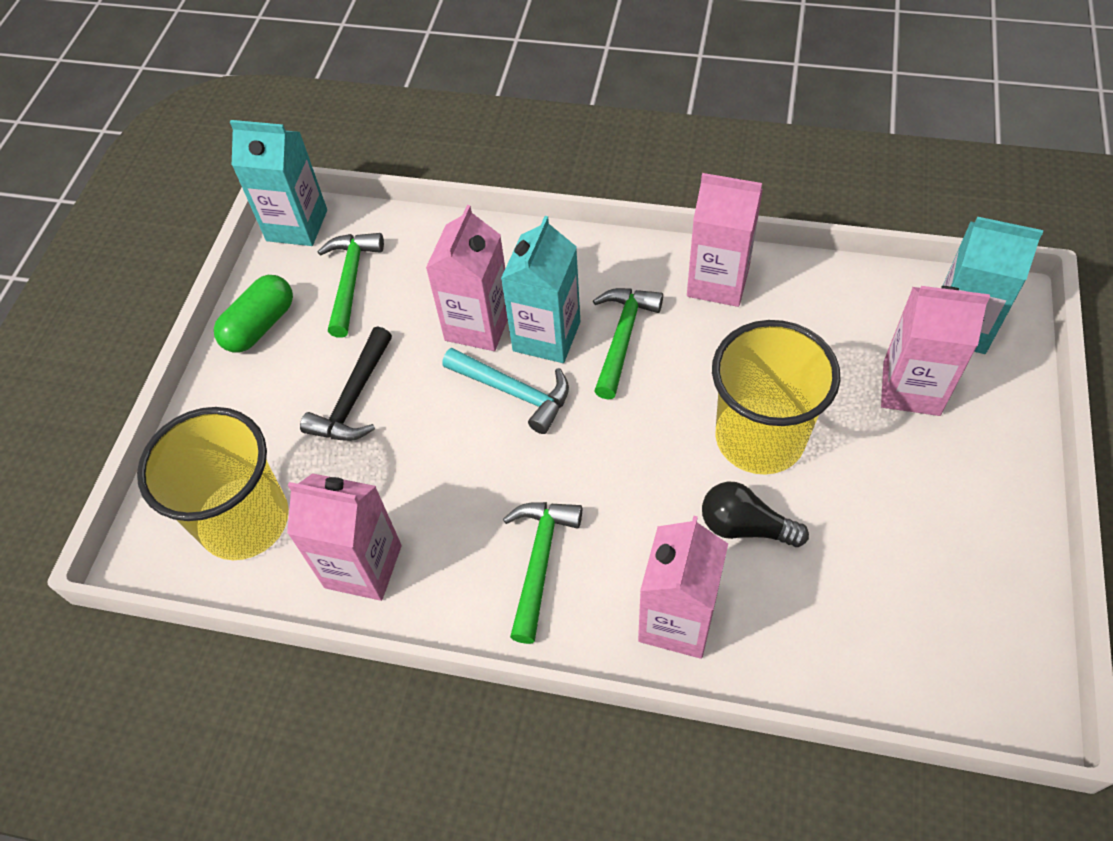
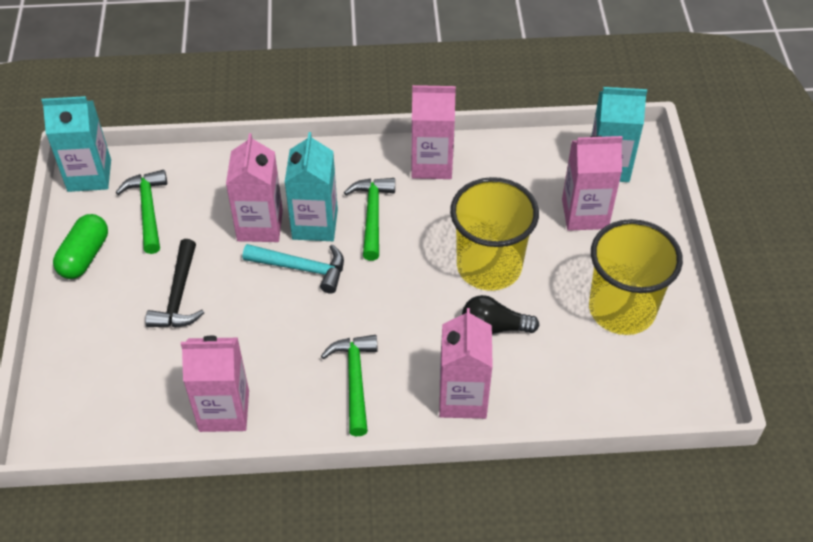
camera: 20 degrees left, 5 degrees down
(245, 520) = (120, 398): yellow cup -> yellow cup (622, 309)

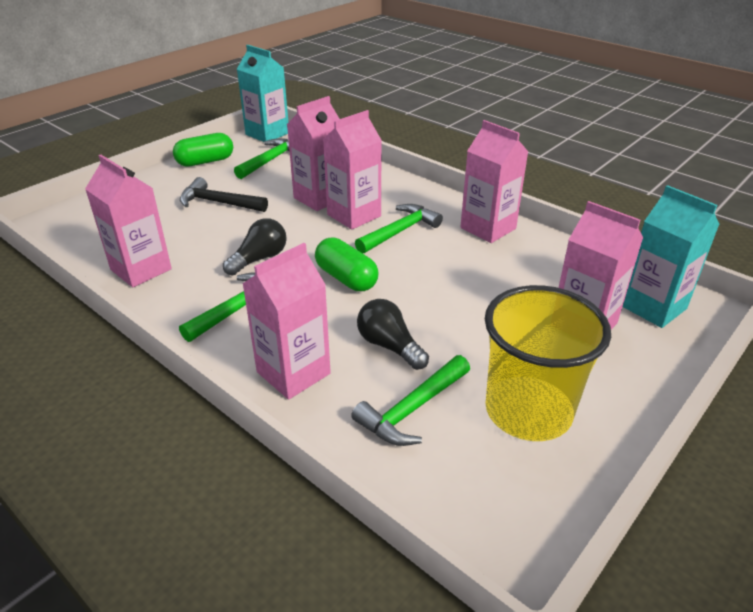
camera: 45 degrees right, 15 degrees down
(179, 295) = (219, 203): black hammer -> black hammer turned 60 degrees clockwise
(301, 268) = (308, 231): turquoise hammer -> none
(303, 326) = (259, 259): none -> black light bulb
(315, 224) = (354, 215): turquoise carton -> pink carton
(393, 293) = (346, 278): none -> green capsule
(489, 266) = (444, 307): yellow cup -> none
(562, 362) = (412, 409): none -> green hammer

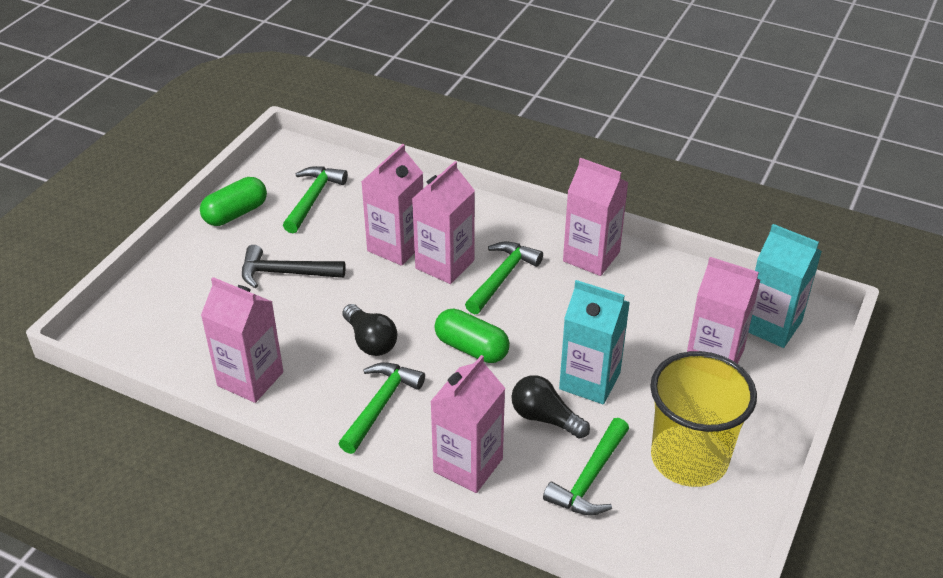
camera: 15 degrees left, 5 degrees up
(259, 259) = (370, 341): black light bulb -> black light bulb turned 120 degrees clockwise
(267, 134) = (287, 156): turquoise carton -> turquoise carton (589, 381)

